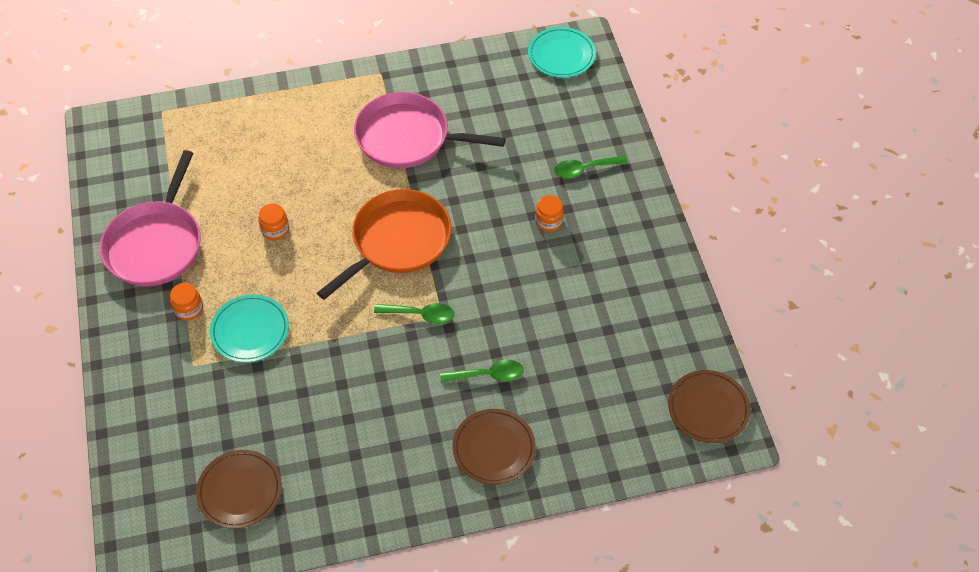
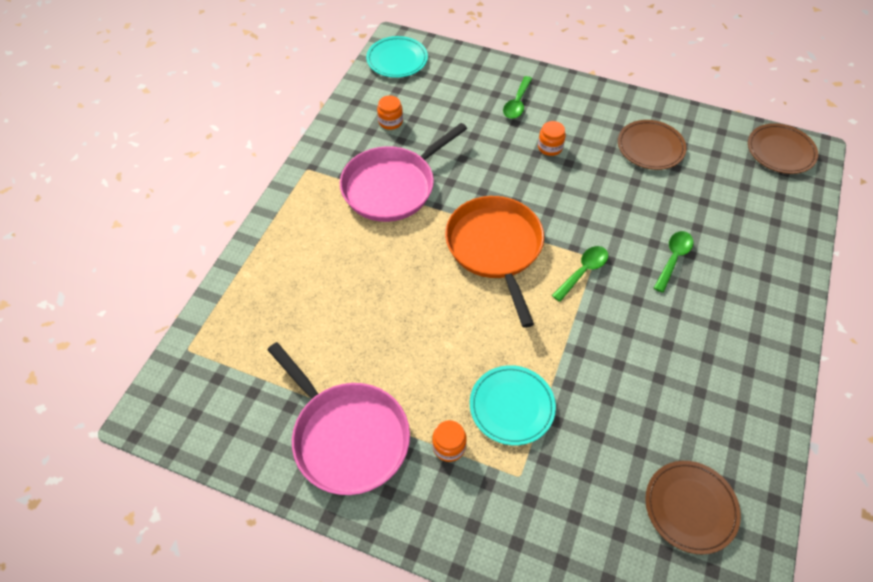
camera: 55 degrees left, 0 degrees up
(275, 229) = (411, 328): orange jar -> orange jar (390, 122)
(494, 448) = (747, 292): brown plate -> brown plate (650, 147)

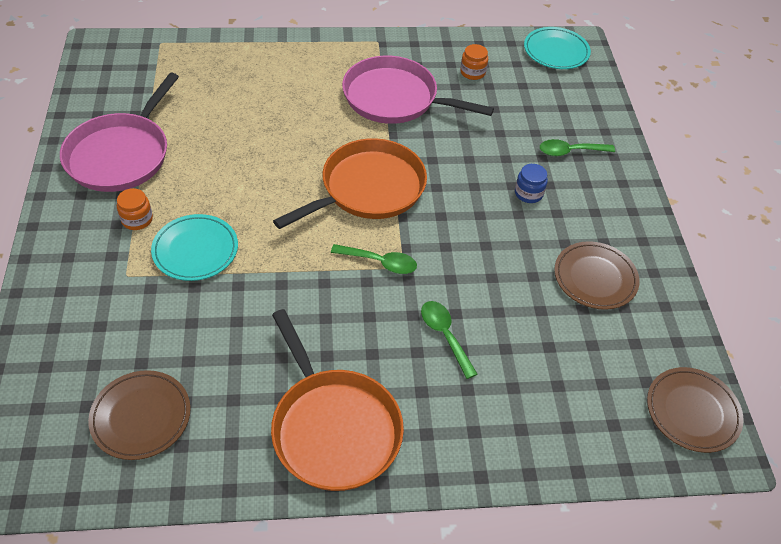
camera: 60 degrees right, 5 degrees down
(550, 147) = (528, 193): orange jar -> blue jar
(673, 258) = (445, 335): green spoon -> green spoon turned 120 degrees counterclockwise
(740, 365) = (333, 428): none -> orange pan

